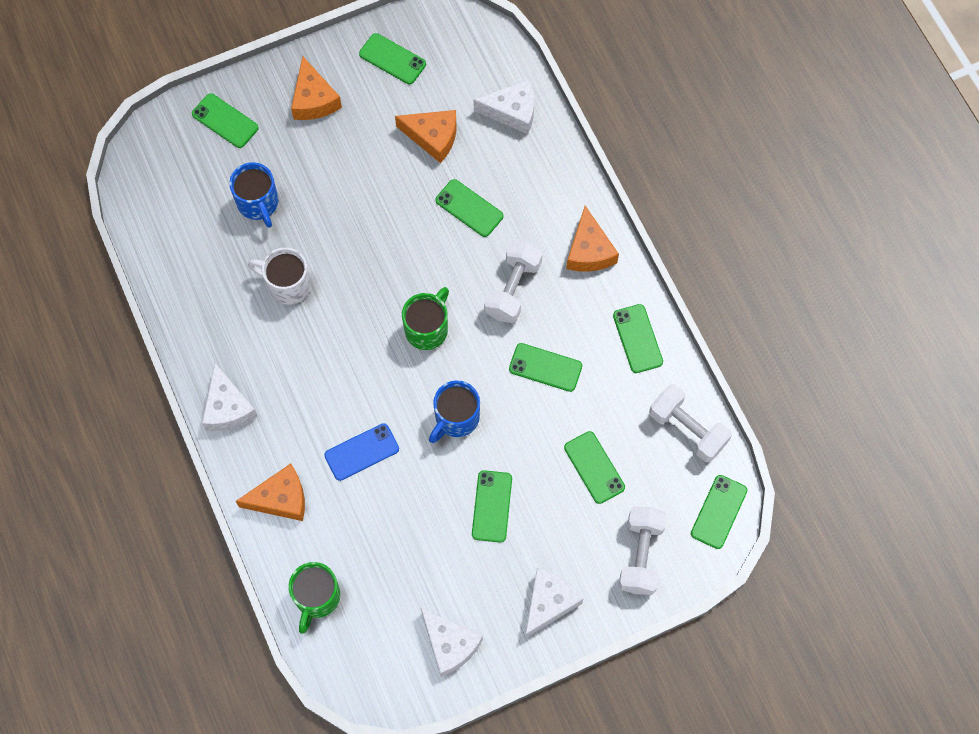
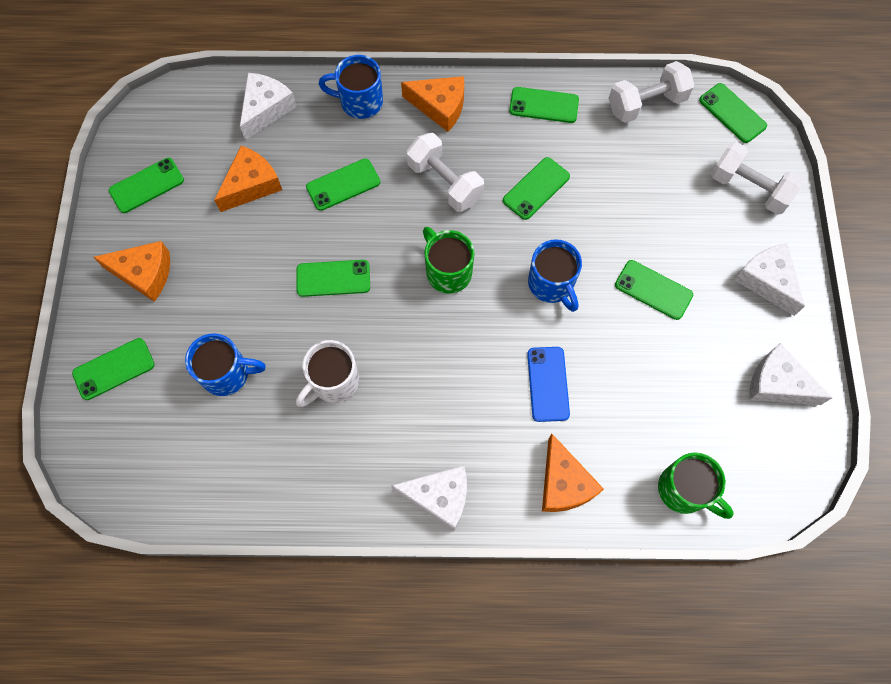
camera: 65 degrees left, 0 degrees up
(280, 498) = (564, 483): orange cheese -> orange cheese turned 150 degrees clockwise
(450, 644) = (777, 384): white cheese -> white cheese turned 135 degrees counterclockwise
(559, 182) = (359, 102): none -> blue mug
(594, 467) = (651, 190): green phone -> green phone (333, 278)

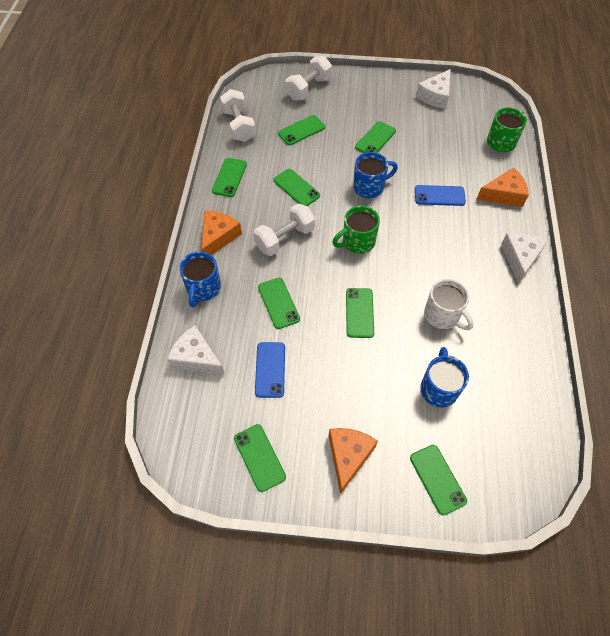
camera: 85 degrees left, 10 degrees down
(251, 185) = (270, 369): orange cheese -> blue phone
(732, 113) = (254, 88): green phone -> green phone (301, 130)
(766, 281) = (371, 90): white cheese -> none

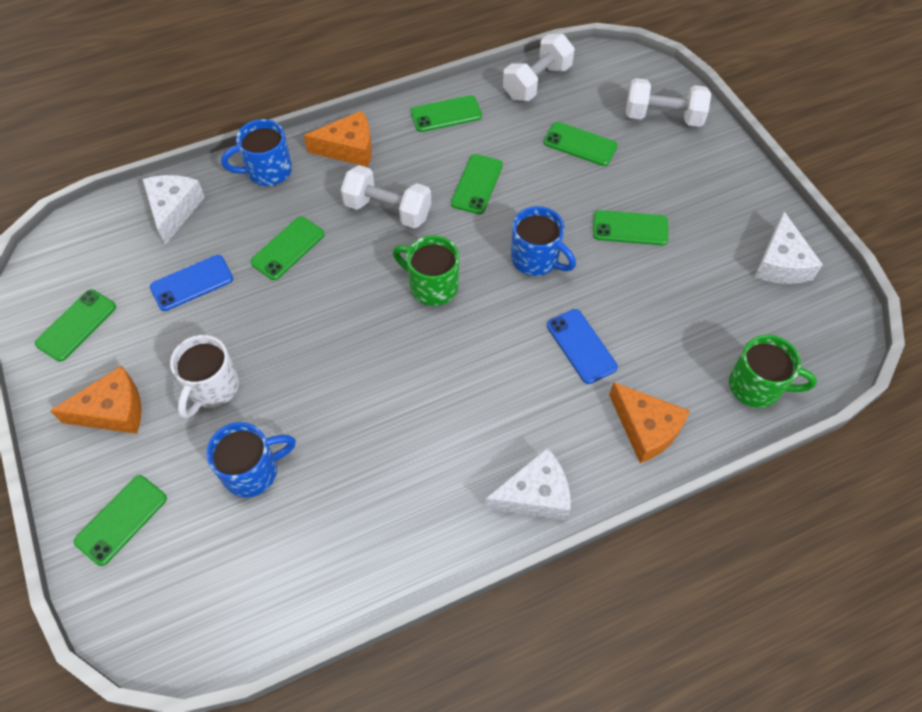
camera: 60 degrees right, 0 degrees up
(359, 313) = (321, 336): green phone -> none
(435, 96) = (781, 263): white cheese -> white cheese turned 90 degrees counterclockwise
(442, 315) = (370, 432): white mug -> white mug (212, 388)

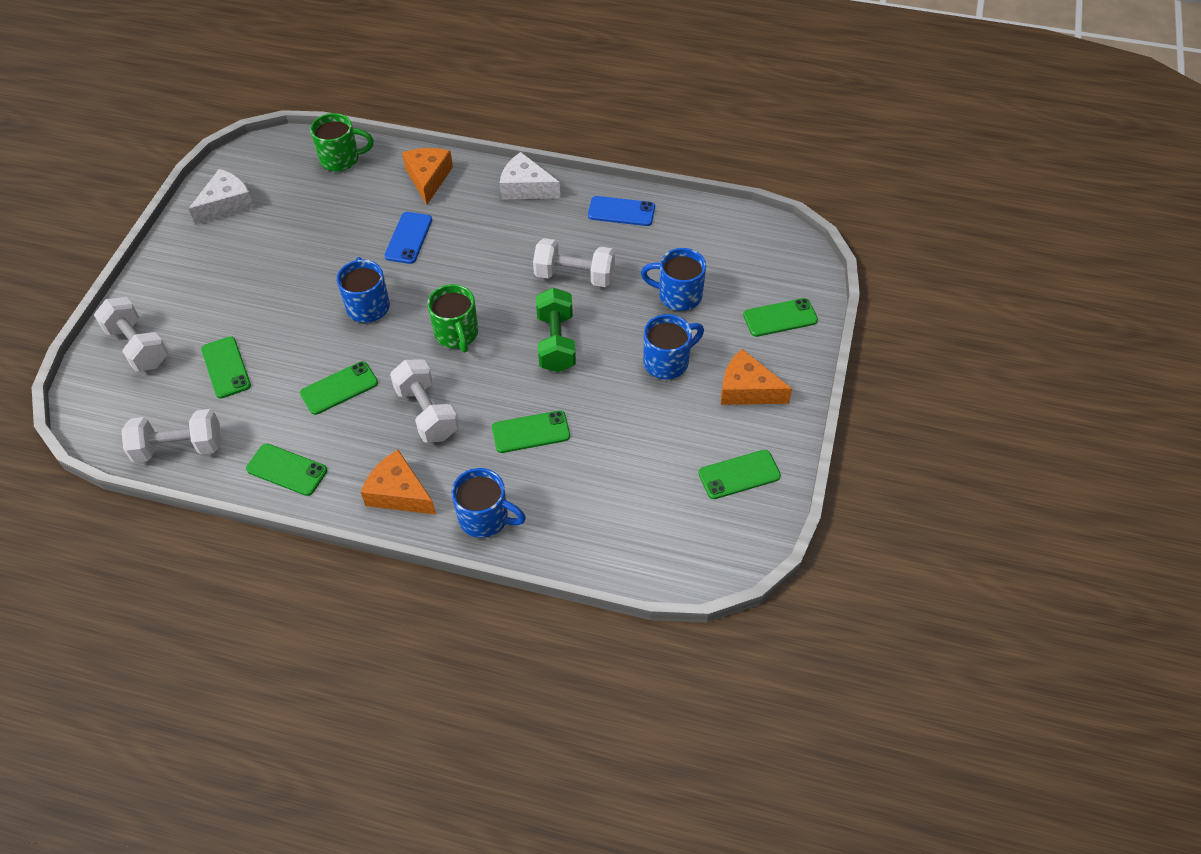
camera: 140 degrees left, 5 degrees down
(174, 210) = (594, 533): white cheese -> none
(192, 283) = (626, 452): blue phone -> blue phone (621, 211)
(212, 388) = (667, 362): white mug -> blue mug
(335, 337) = (556, 342): none -> green dumbbell
(379, 419) = (574, 276): none -> white dumbbell
(630, 228) = (281, 284): green phone -> none
(757, 386) = (341, 159): green mug -> green mug turned 120 degrees clockwise

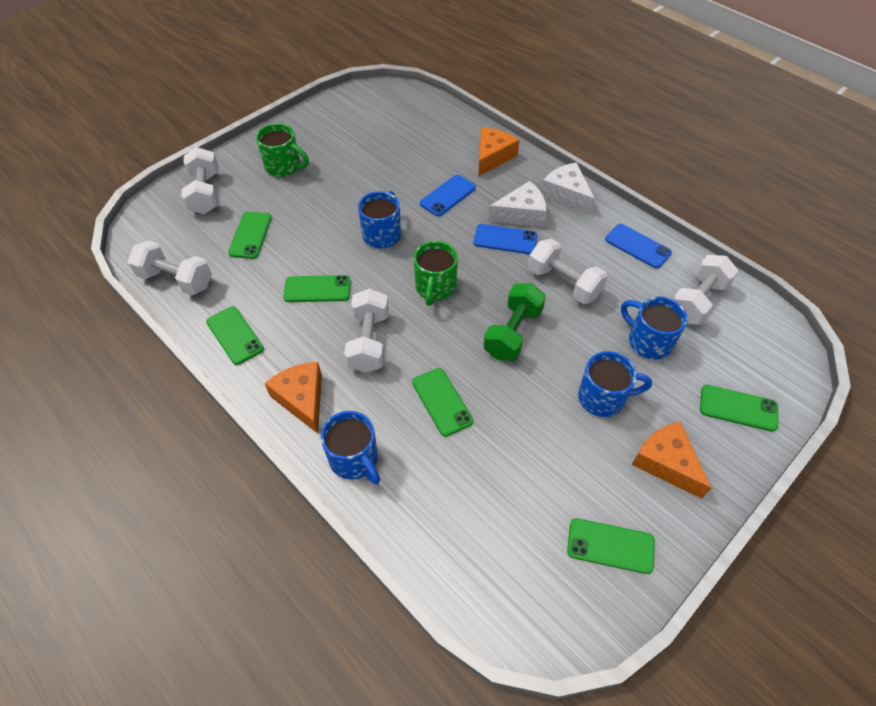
camera: 30 degrees right, 0 degrees up
(227, 204) = (335, 119): white cheese -> white cheese (521, 214)
(341, 159) = (437, 118): green mug -> green mug (284, 167)
(494, 258) = (505, 239): none -> blue phone
(531, 432) = (442, 402): green phone -> green phone turned 45 degrees clockwise
(700, 240) = (697, 301): none -> white dumbbell

